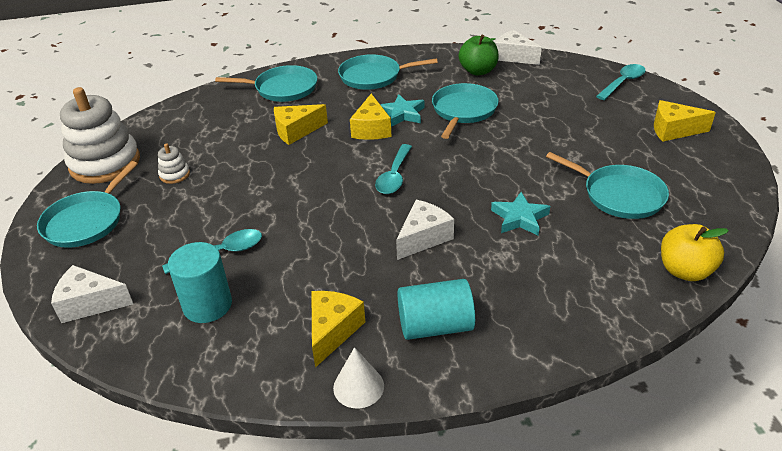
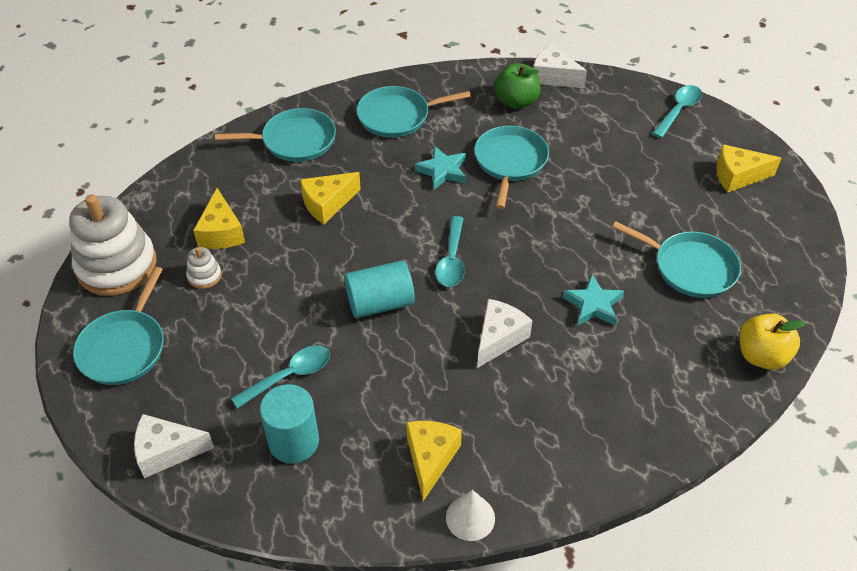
camera: 10 degrees left, 10 degrees up
(371, 129) = (412, 195): yellow cheese -> yellow cheese (221, 232)
(435, 326) = (530, 443): turquoise cylinder -> turquoise cylinder (380, 303)

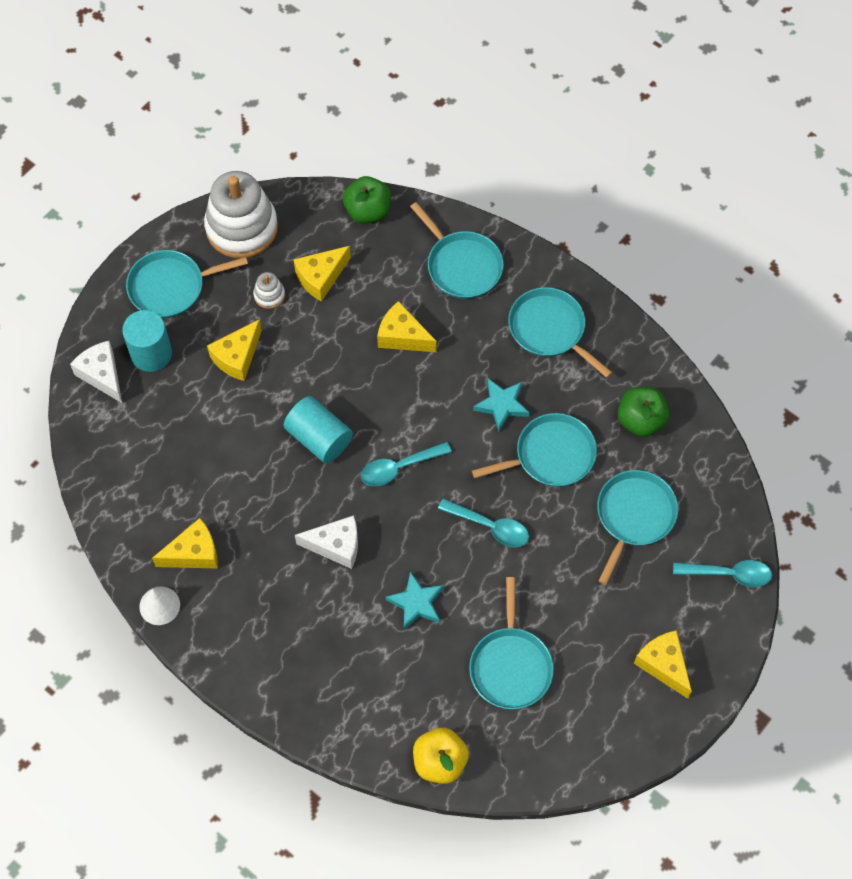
camera: 60 degrees right, 15 degrees up
(188, 175) = (368, 211): none -> green apple
(246, 328) = (237, 357): none -> yellow cheese
(290, 376) = (211, 415): turquoise spoon -> turquoise spoon (490, 527)
(293, 441) = (156, 452): turquoise cylinder -> turquoise cylinder (151, 353)
(553, 77) = (702, 436): white cheese -> none
(597, 139) = (634, 516): none -> turquoise pan

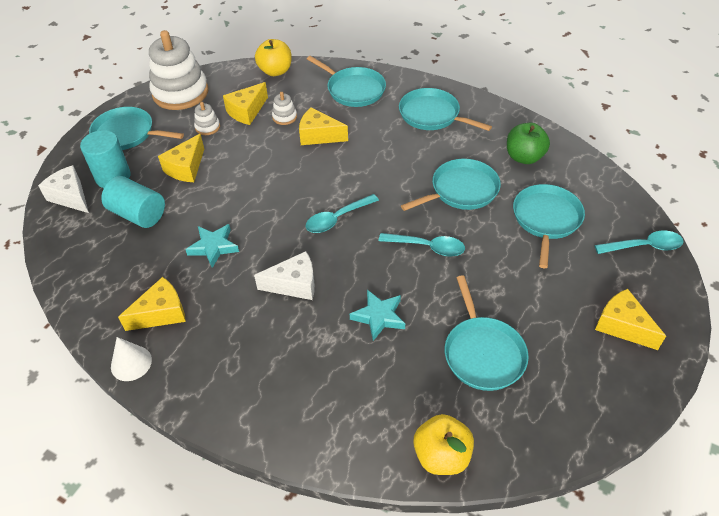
camera: 10 degrees left, 15 degrees down
(171, 287) = (127, 134): turquoise pan -> turquoise pan turned 45 degrees clockwise
(319, 438) = (264, 209): turquoise cylinder -> turquoise cylinder (138, 214)
(366, 296) = (284, 117): none -> white stacking toy
(368, 211) = (275, 71): green apple -> yellow apple
(502, 405) = (410, 165): turquoise star -> turquoise star (213, 247)

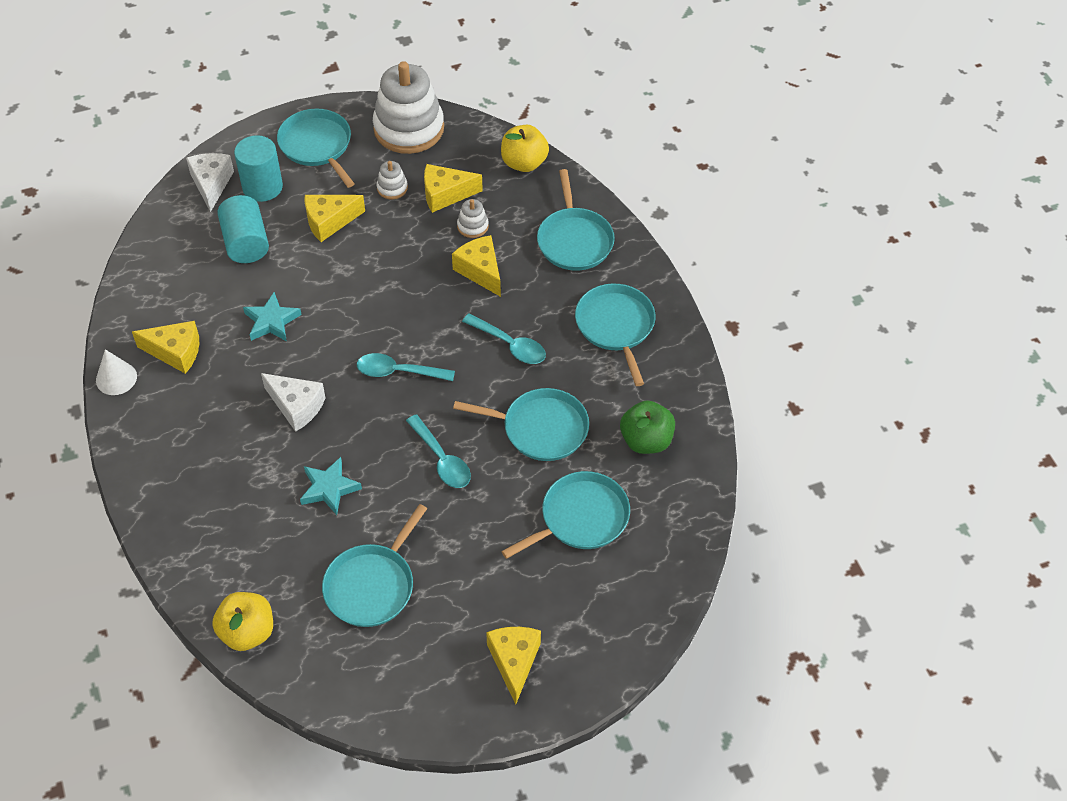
camera: 40 degrees right, 5 degrees up
(644, 246) = (635, 615): turquoise spoon -> turquoise spoon (510, 345)

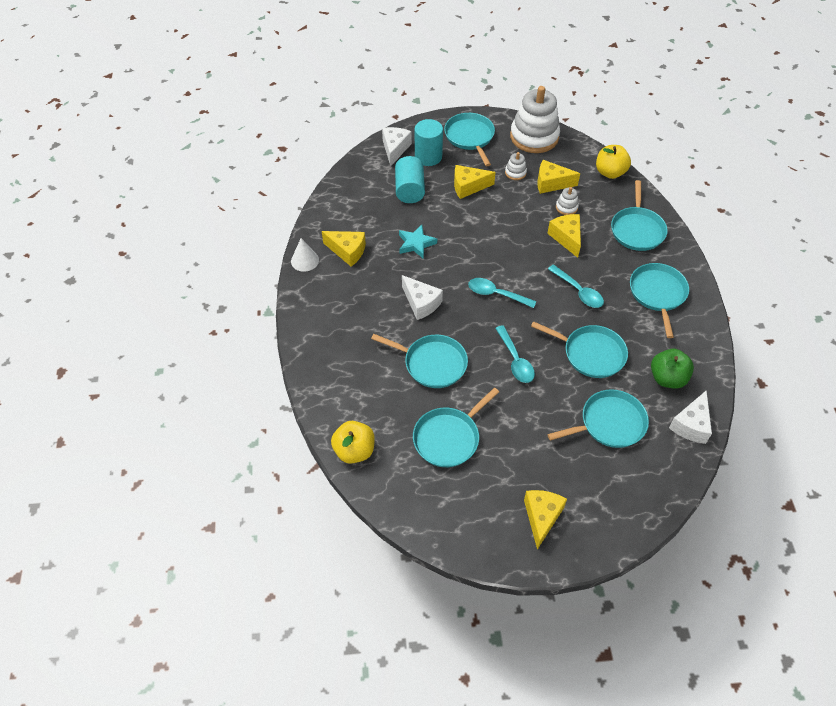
camera: 15 degrees right, 0 degrees up
(329, 488) = (432, 363): turquoise star -> turquoise pan
(685, 496) = (691, 425): none -> white cheese

